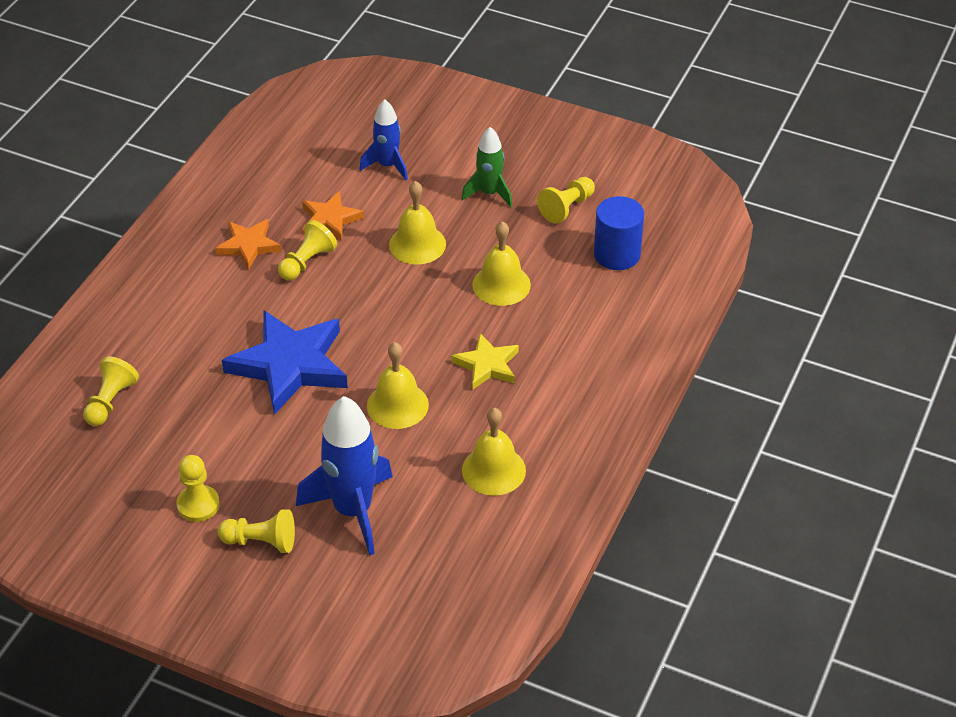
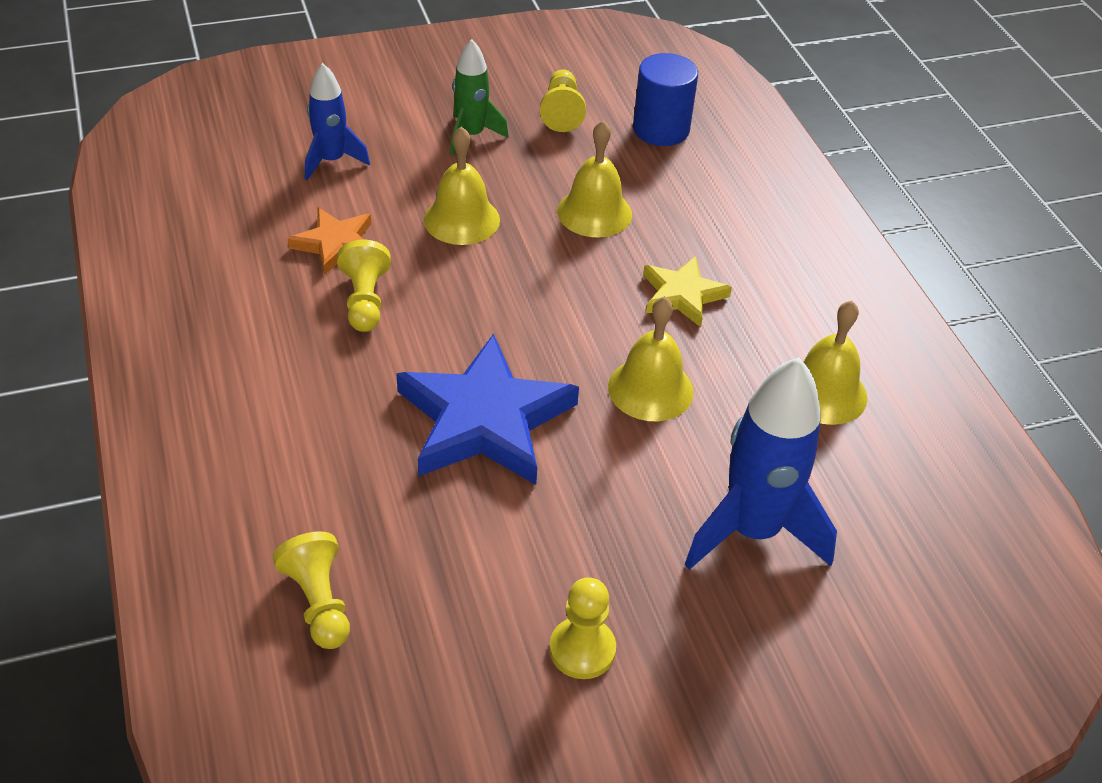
camera: 45 degrees left, 0 degrees up
(248, 246) = (274, 321): orange star -> none
(261, 542) = (706, 638): yellow pawn -> none

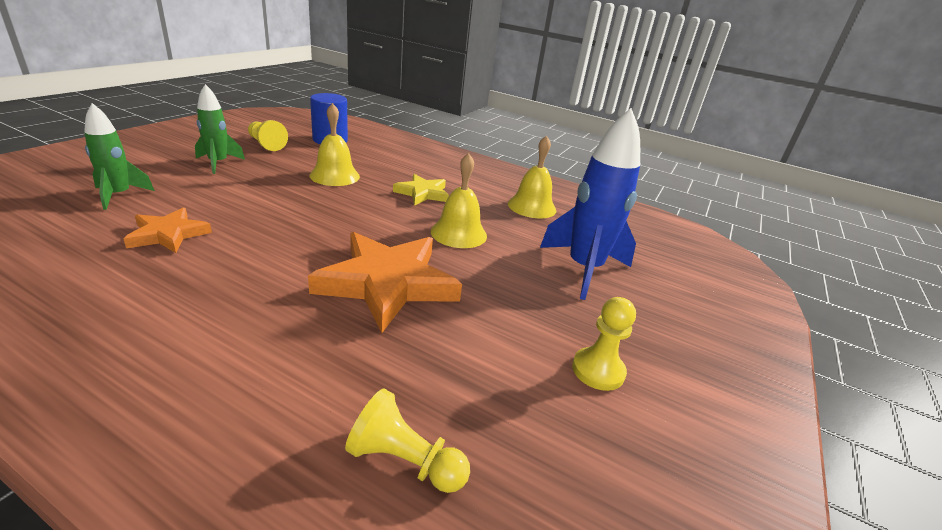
camera: 45 degrees left, 15 degrees down
(332, 161) = (119, 195): blue rocket -> green rocket
(365, 301) = (227, 255): yellow pawn -> none
(461, 219) = (255, 198): yellow bell -> none
(485, 420) = (387, 283): blue star -> orange star

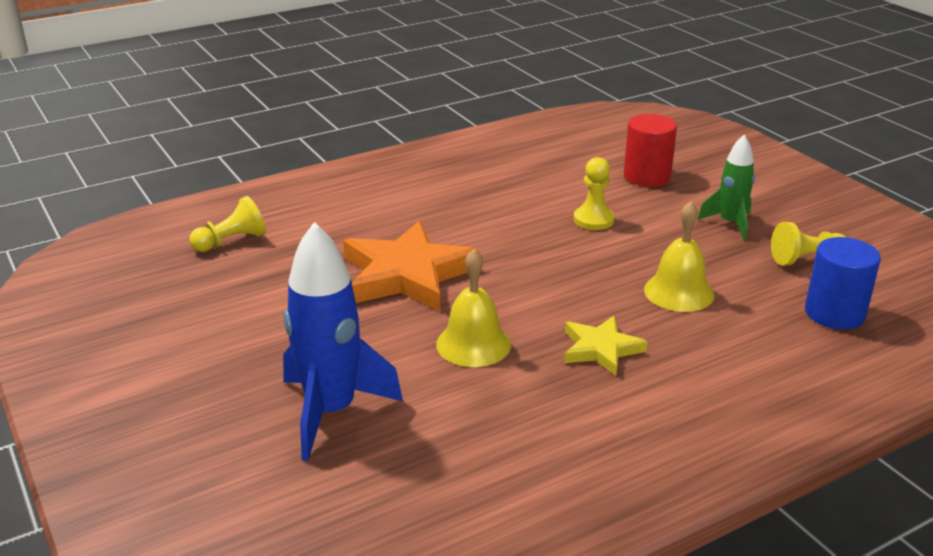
camera: 125 degrees right, 0 degrees up
(119, 195) = (647, 176): green rocket -> red cylinder
(168, 234) = (556, 193): orange star -> none
(532, 206) = (516, 444): yellow bell -> none
(598, 370) = (202, 342): yellow pawn -> yellow pawn (593, 220)

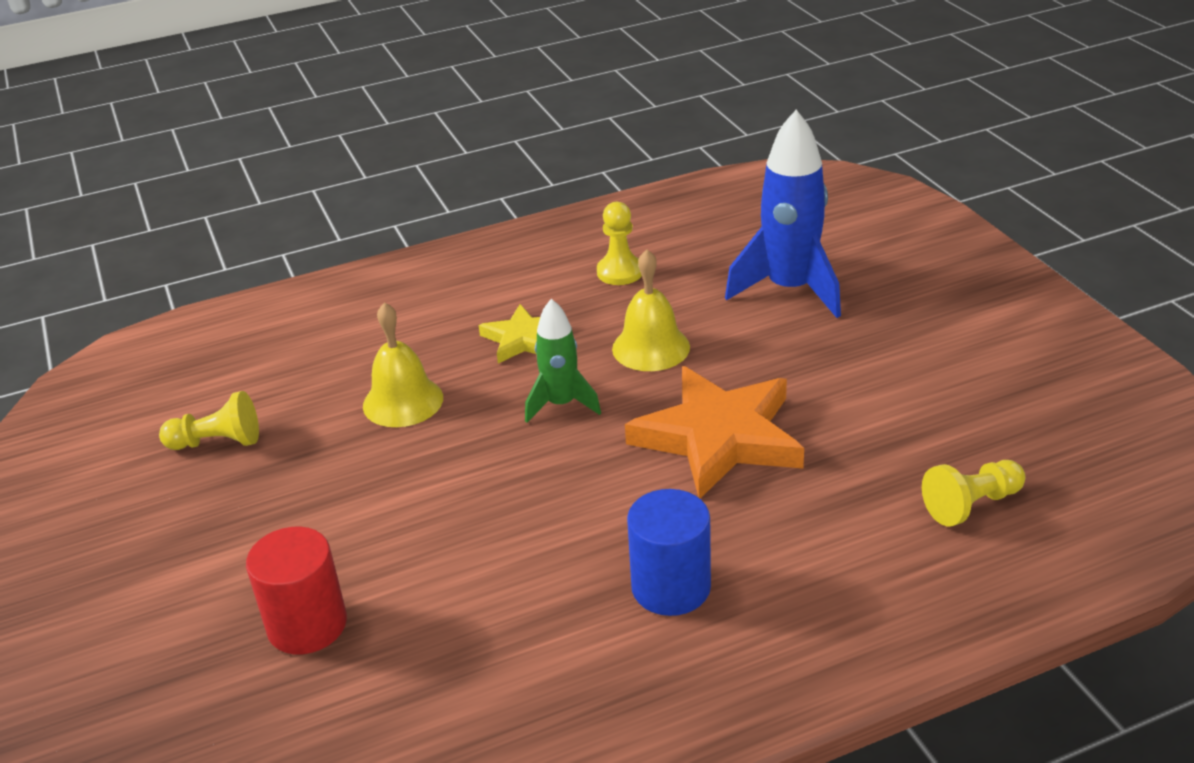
camera: 170 degrees left, 5 degrees up
(593, 220) = (444, 524): yellow pawn -> yellow pawn (620, 272)
(730, 223) = (259, 508): green rocket -> green rocket (561, 404)
(834, 313) = (257, 370): blue cylinder -> blue cylinder (671, 587)

